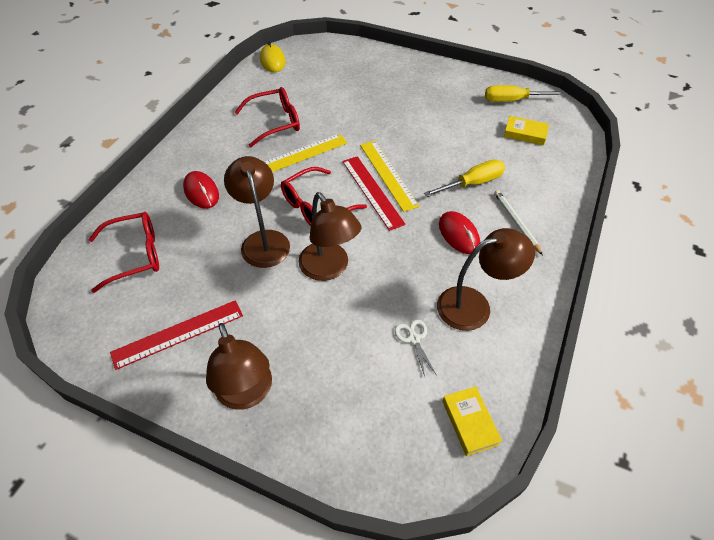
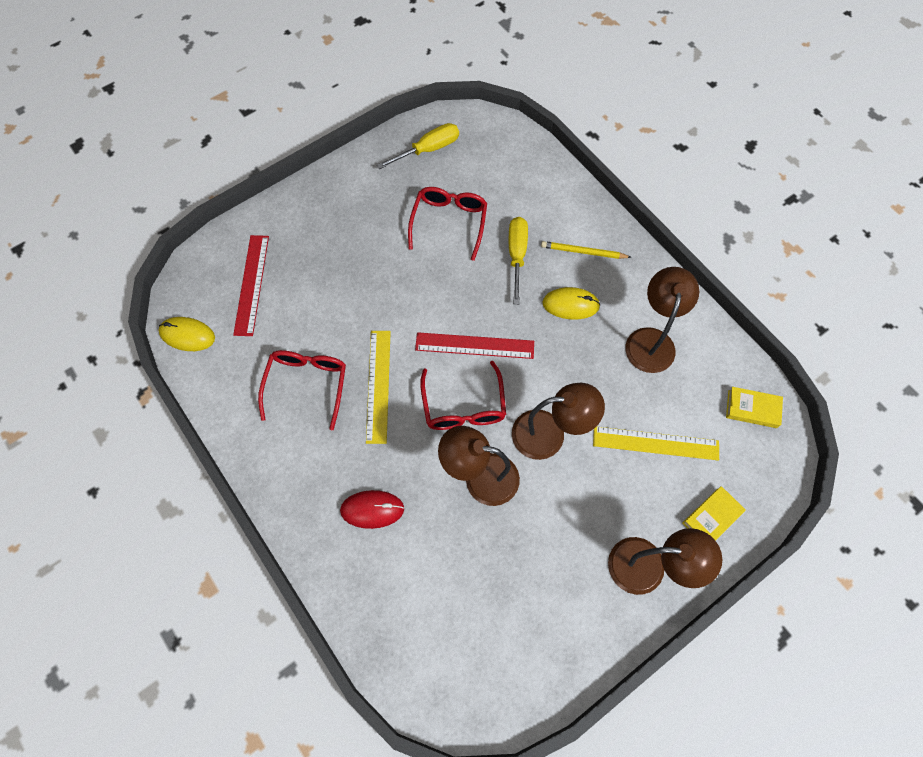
camera: 60 degrees left, 15 degrees up
(135, 255) = (427, 613): red glasses -> red glasses (449, 223)
(178, 334) = (554, 603): red ruler -> red ruler (251, 284)
(388, 174) = (460, 319): yellow ruler -> yellow ruler (655, 443)
(414, 339) = (660, 405): white scissors -> none
(458, 234) = (570, 305): red mouse -> yellow mouse
(513, 100) = (428, 149): yellow screwdriver -> yellow screwdriver turned 150 degrees counterclockwise
(516, 222) = (583, 252): white pencil -> yellow pencil
(525, 133) = (480, 171): yellow book -> yellow book (712, 517)

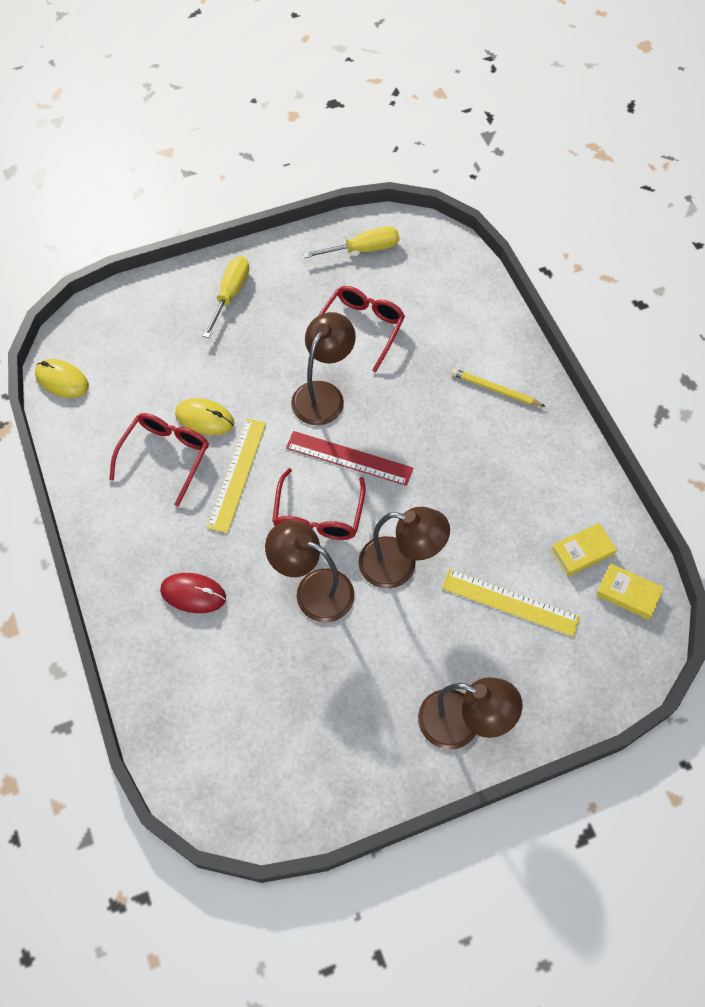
camera: 15 degrees right, 5 degrees down
(251, 284) = (140, 345): red ruler -> none
(517, 255) = (422, 377): yellow screwdriver -> yellow screwdriver (230, 295)
(570, 305) = (464, 440): yellow mouse -> yellow mouse (204, 418)
(651, 340) = (540, 496): brown lamp -> brown lamp (323, 394)
(712, 517) = (546, 692): yellow book -> yellow book (582, 552)

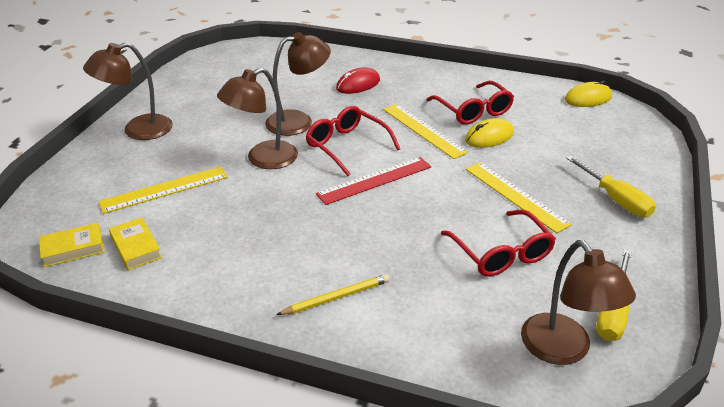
camera: 130 degrees right, 25 degrees down
(282, 354) = (515, 196): none -> yellow ruler
(323, 394) = (450, 197): brown lamp -> brown lamp (563, 350)
(582, 552) = (136, 247): yellow book -> yellow book turned 45 degrees counterclockwise

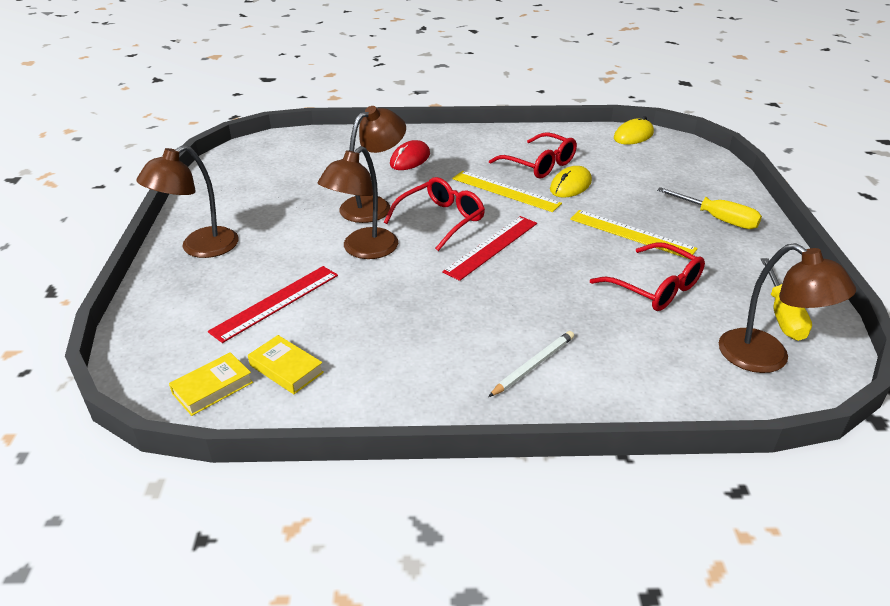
camera: 20 degrees left, 0 degrees up
(164, 189) = (276, 302): yellow ruler -> red ruler
(336, 297) = (533, 365): yellow pencil -> white pencil
(347, 146) = (441, 220): red glasses -> red glasses turned 105 degrees clockwise

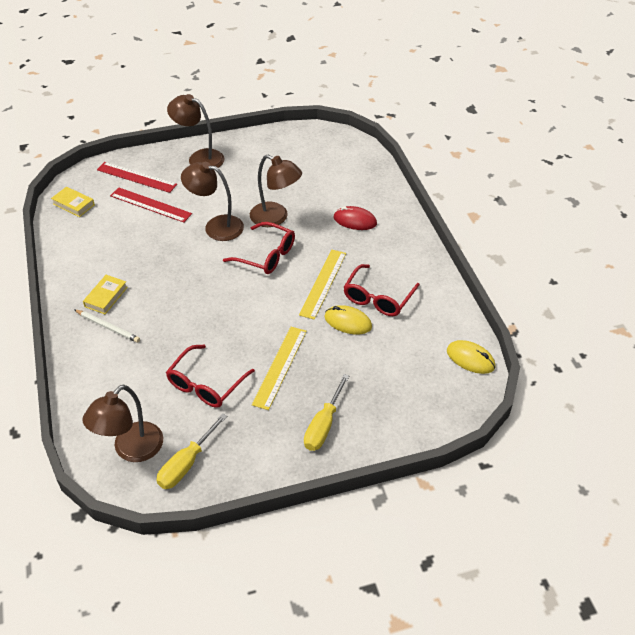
camera: 75 degrees right, 10 degrees up
(286, 369) = (92, 226): yellow book -> yellow book (106, 297)
(491, 247) = (237, 288): red ruler -> red ruler (136, 177)
(782, 314) = (187, 463): yellow screwdriver -> yellow screwdriver turned 45 degrees counterclockwise

